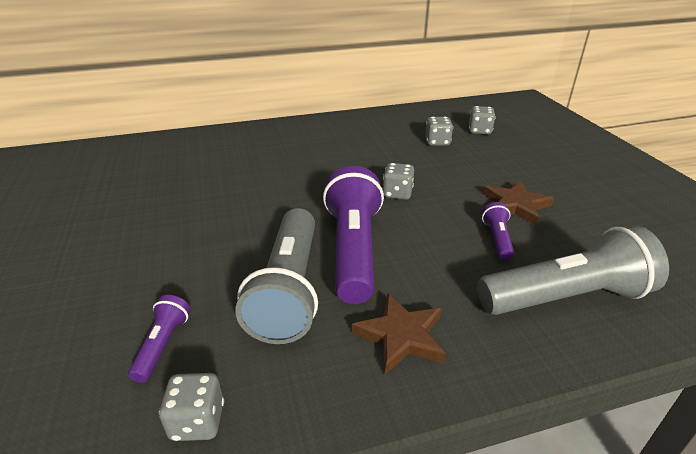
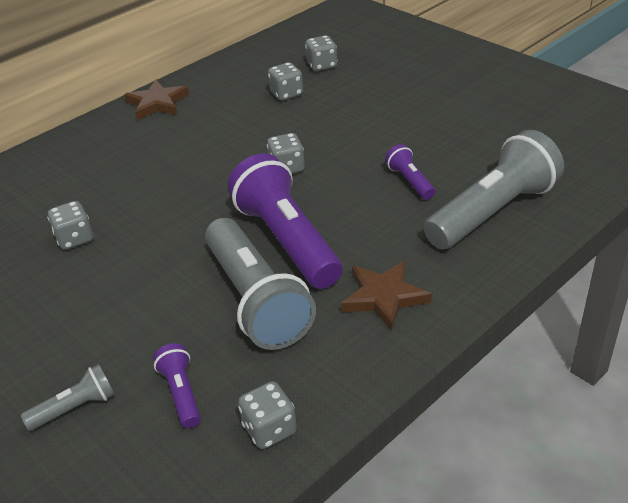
camera: 25 degrees left, 5 degrees up
(83, 318) = (75, 408): none -> grey flashlight
(207, 191) = (75, 239): none -> grey dice
(516, 205) = (406, 141): brown star -> brown star (157, 103)

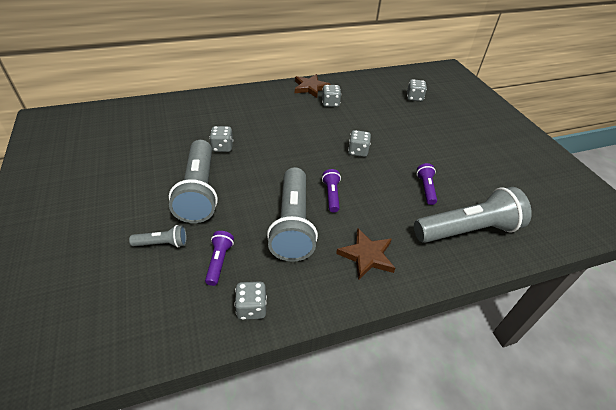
camera: 20 degrees right, 5 degrees up
(82, 314) = (199, 191): none -> grey flashlight
(286, 94) = (384, 107): grey dice -> grey dice (330, 103)
(286, 240) = (331, 195): purple flashlight -> purple flashlight, size x0.46

